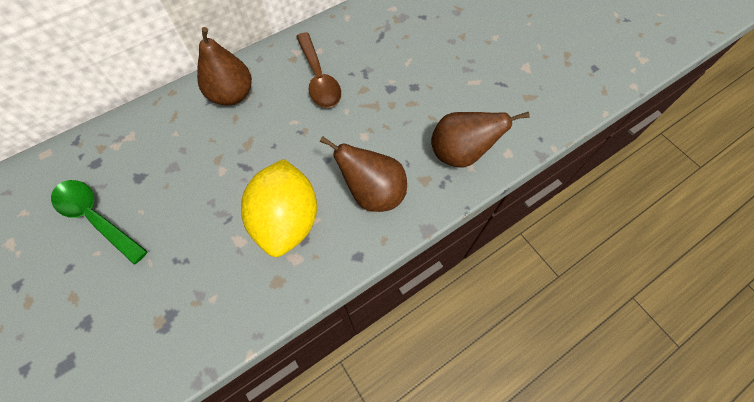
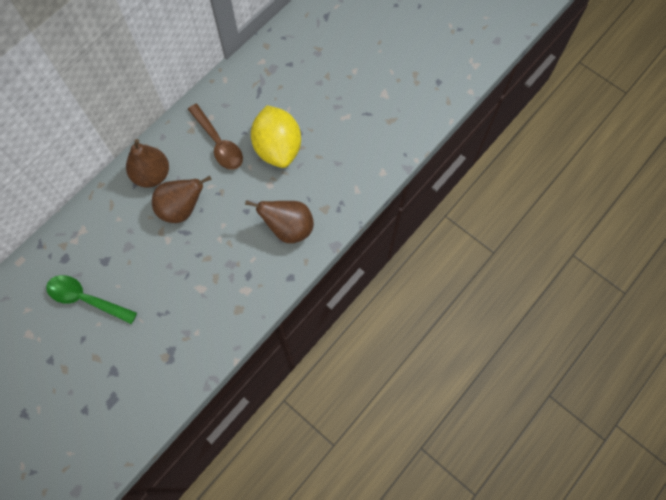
camera: 15 degrees left, 5 degrees up
(287, 220) = (231, 265): yellow lemon -> yellow lemon (278, 148)
(460, 153) = (346, 181): brown pear -> brown pear (182, 209)

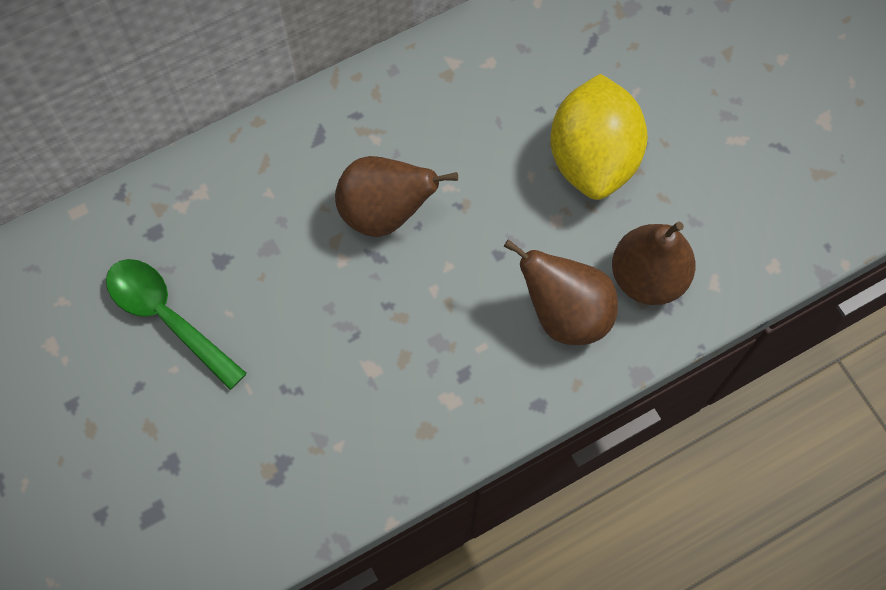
camera: 20 degrees right, 0 degrees up
(152, 175) = (352, 134): brown pear -> brown pear (647, 277)
(218, 143) = (489, 114): brown spoon -> none

